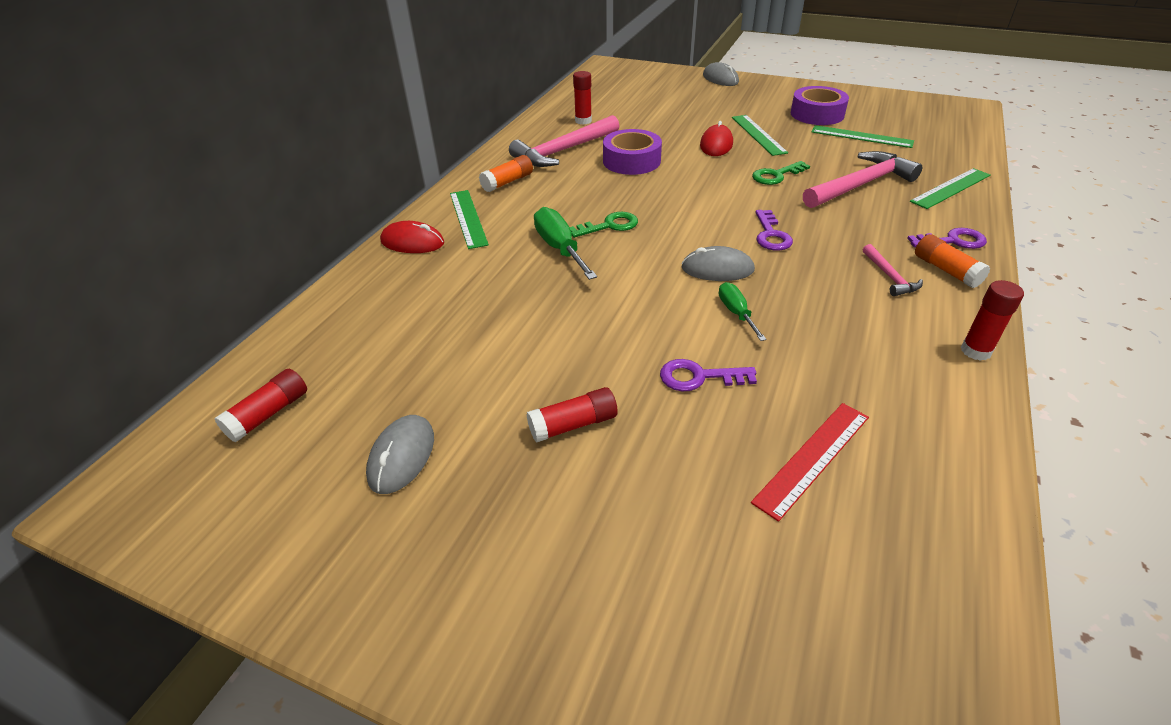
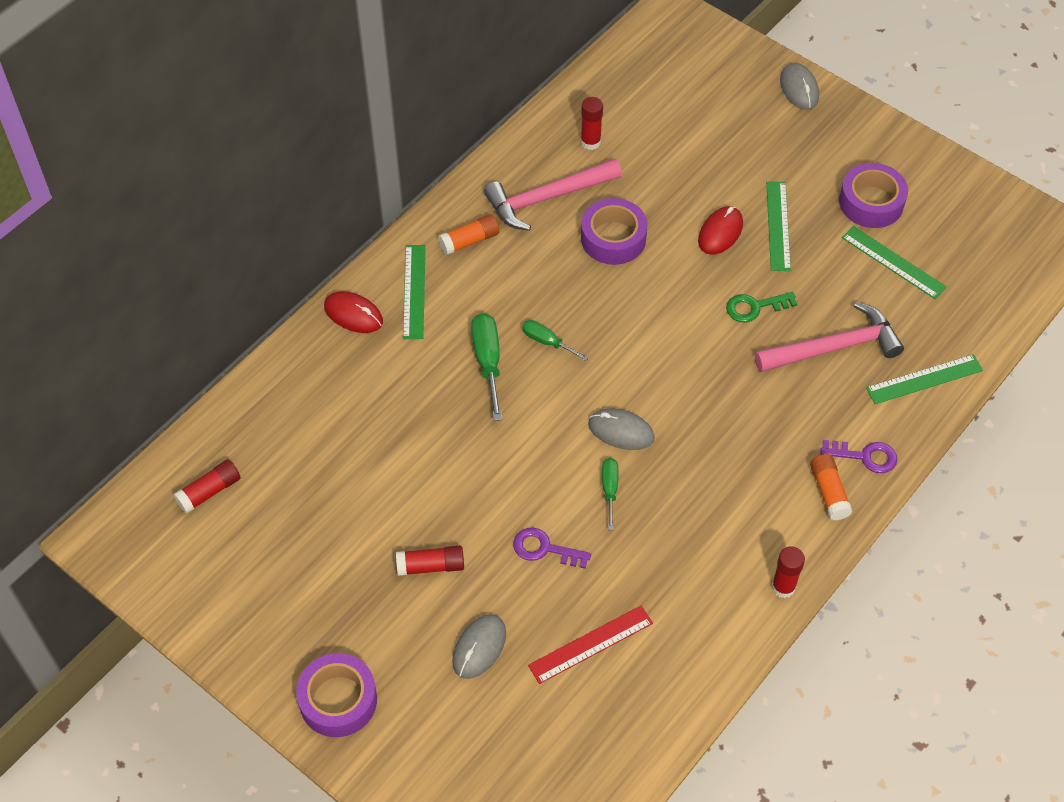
camera: 15 degrees right, 15 degrees up
(401, 456) = (300, 558): grey mouse -> grey mouse (479, 647)
(502, 626) = (338, 700): none -> purple tape
(609, 226) = (547, 342): green key -> green screwdriver
(771, 235) = (696, 399): purple key -> none
(889, 277) = (771, 485): pink hammer -> none

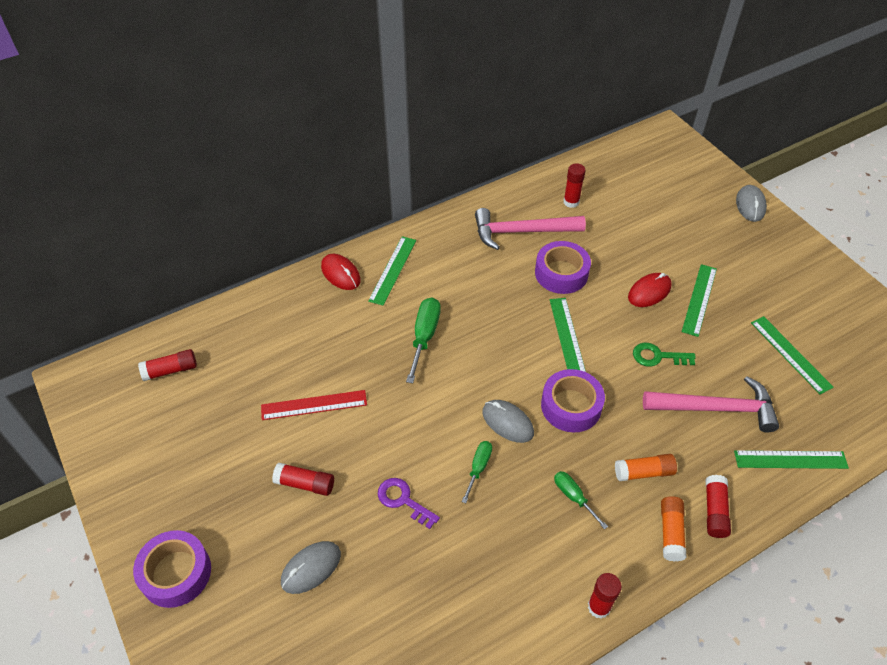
camera: 20 degrees right, 5 degrees down
(469, 241) = (450, 246): orange glue stick -> orange glue stick (644, 472)
(547, 342) = (477, 335): green screwdriver -> green screwdriver (573, 497)
(591, 644) = (406, 599): red ruler -> red ruler (314, 405)
(648, 313) = (567, 336): none -> green ruler
(865, 456) = (714, 511): purple key -> red glue stick
(871, 202) = (785, 302): purple tape -> purple tape (571, 406)

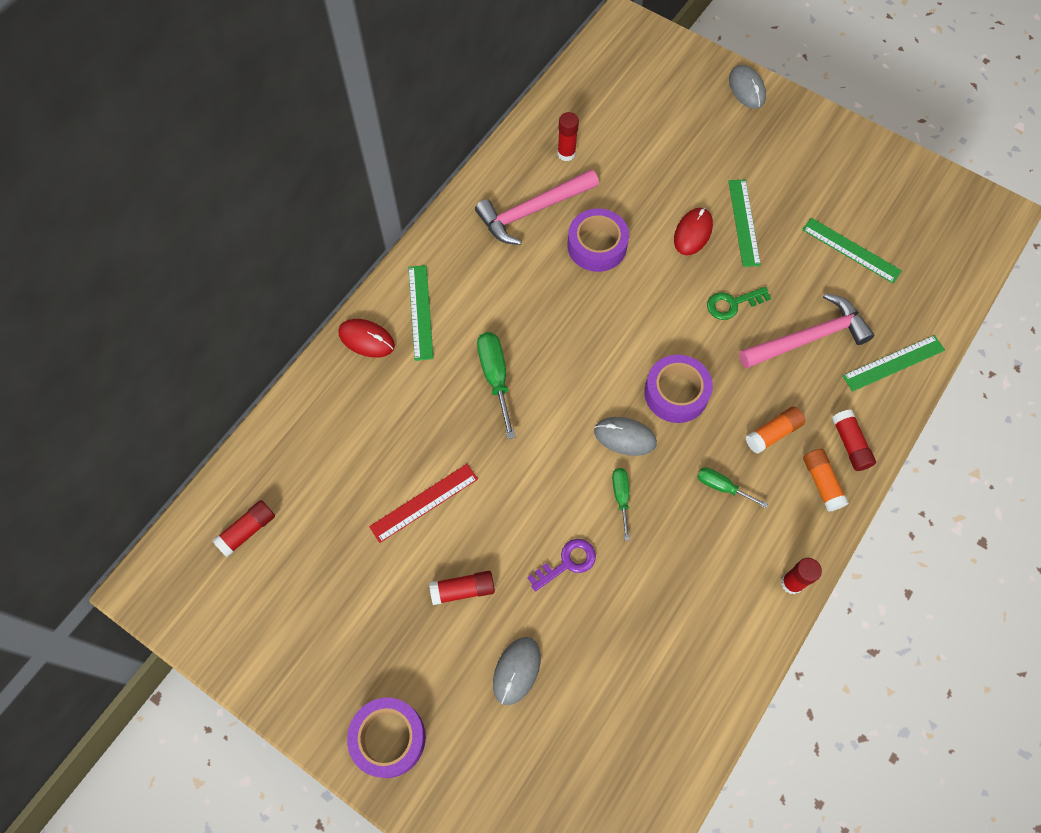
camera: 25 degrees left, 15 degrees up
(403, 500) = (567, 563): purple key -> purple key turned 135 degrees clockwise
(567, 336) = (637, 317): green ruler -> none

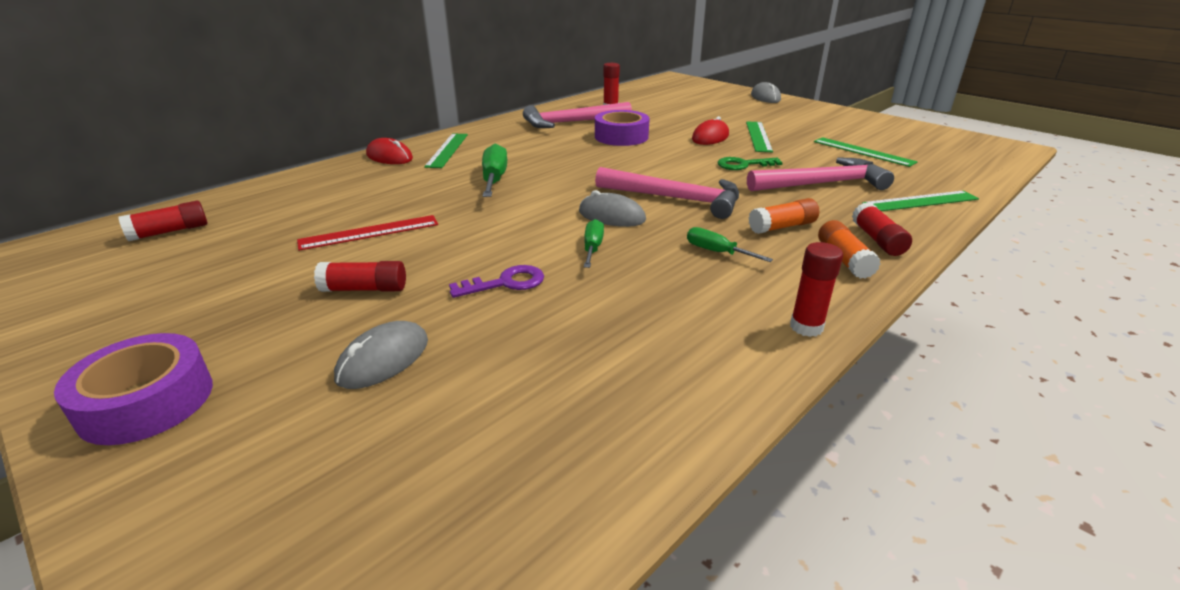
camera: 10 degrees right, 35 degrees down
(676, 393) = (675, 199): purple tape -> pink hammer

